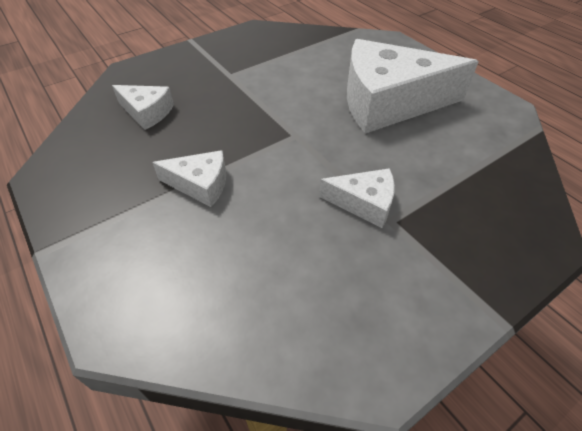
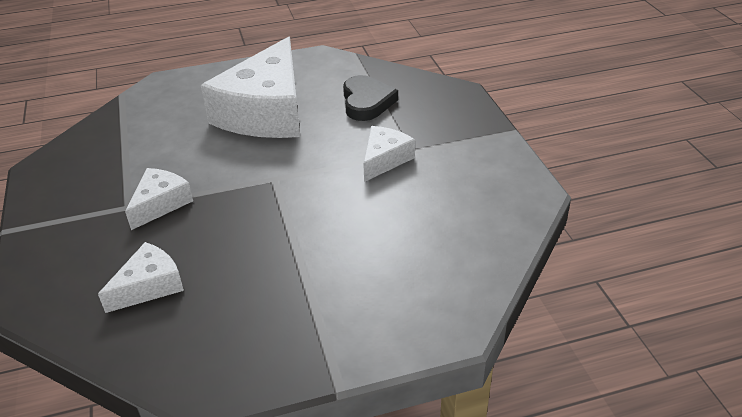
camera: 70 degrees left, 10 degrees down
(200, 184) = (306, 254): white cheese -> white cheese (160, 204)
(456, 163) = (366, 102): none -> black heart

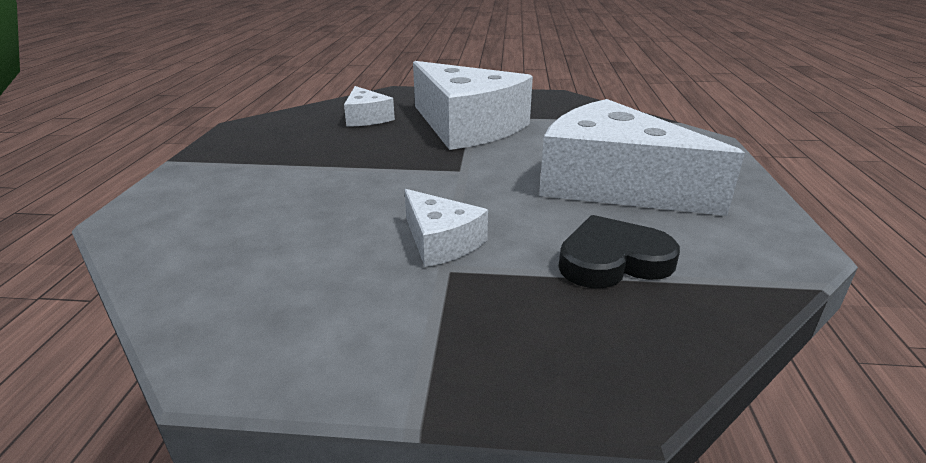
camera: 110 degrees right, 10 degrees down
(160, 204) = (466, 126): white cheese -> white cheese, size x2.11
(366, 102) = (613, 260): black heart -> black heart turned 150 degrees clockwise

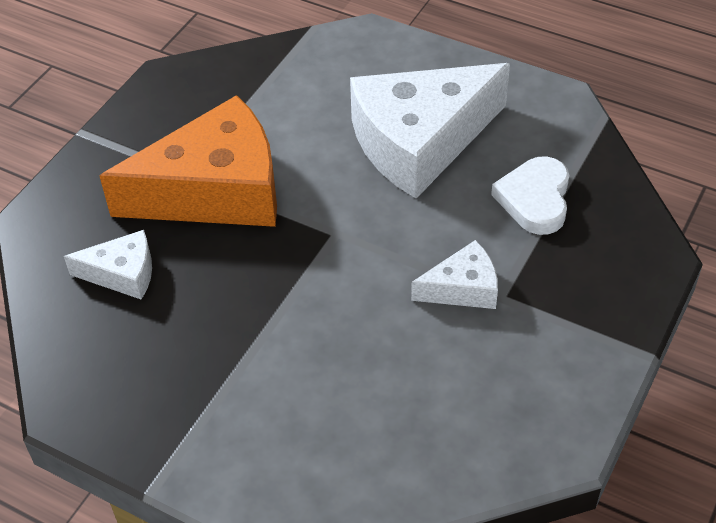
camera: 65 degrees left, 20 degrees up
(466, 126) = (215, 191): white cheese -> orange cheese
(613, 260) = (535, 199): black heart -> white heart

